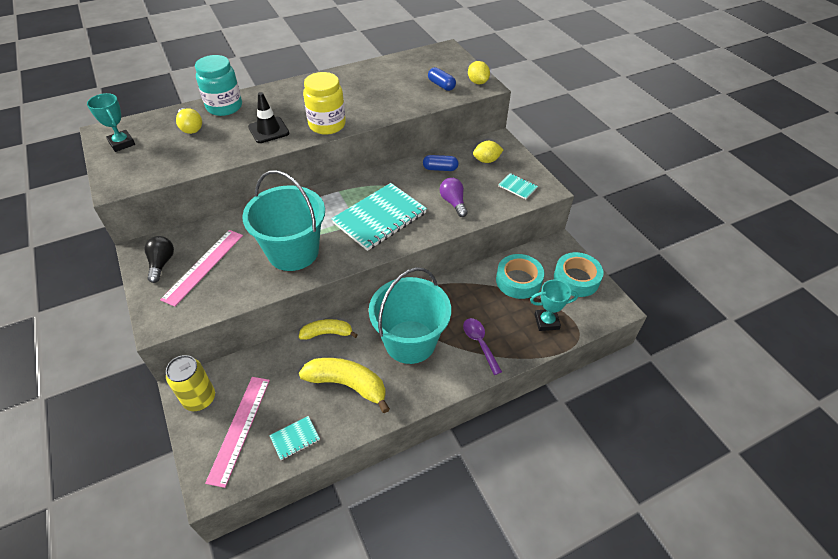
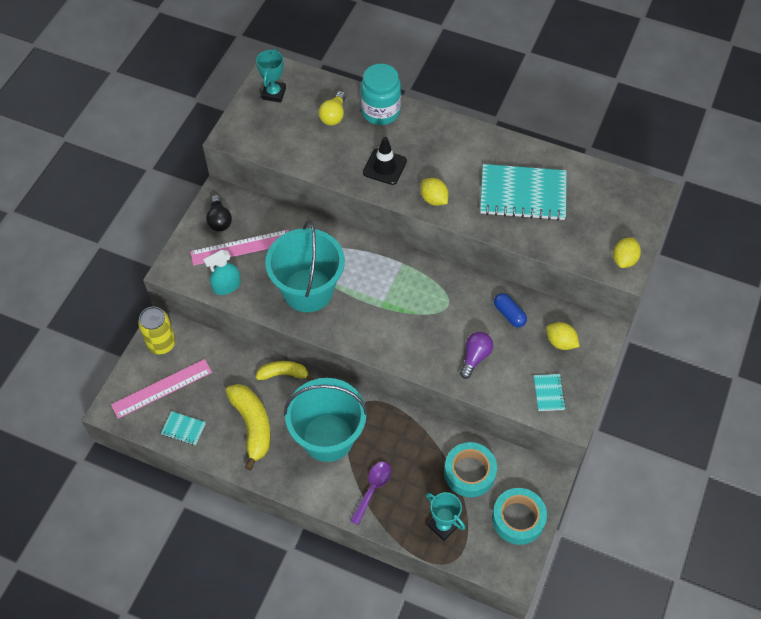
camera: 50 degrees right, 10 degrees up
(161, 263) = (219, 220): black light bulb -> black light bulb turned 120 degrees clockwise
(223, 297) = (226, 286): none -> turquoise spray bottle
(327, 125) = (434, 199): yellow jar -> yellow lemon
(327, 333) = (283, 374): yellow banana -> yellow banana turned 45 degrees counterclockwise
(380, 218) = (401, 318): turquoise notebook -> turquoise notebook (523, 194)
(441, 85) = (585, 235): blue capsule -> none

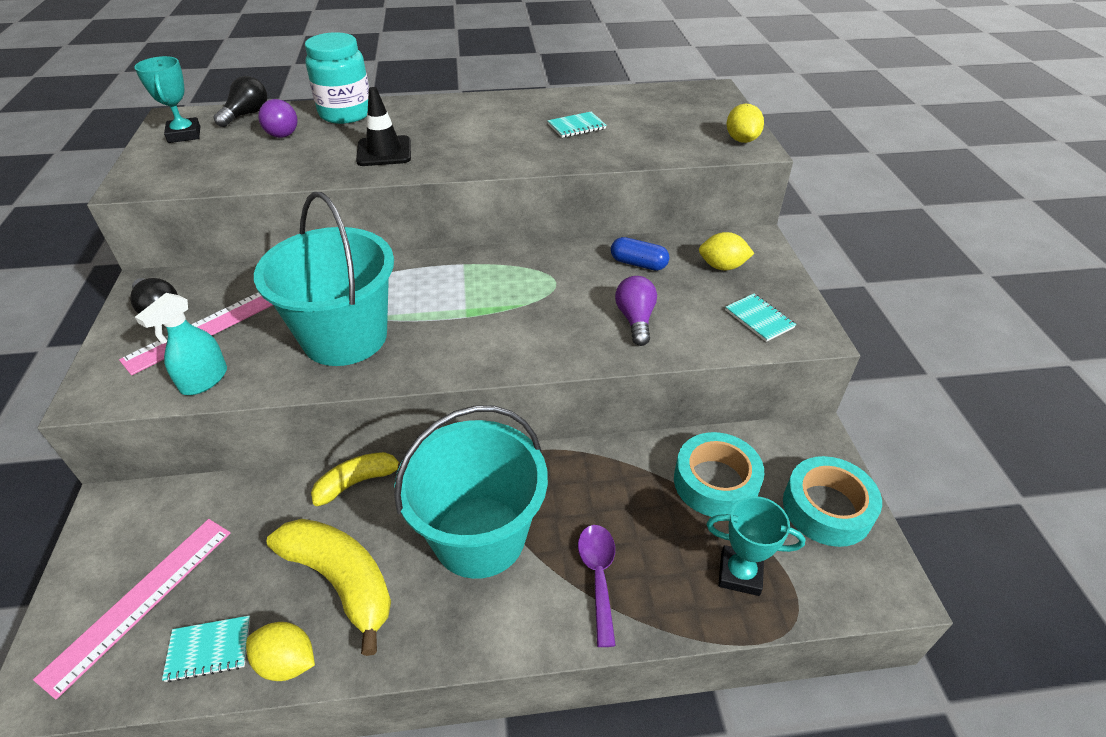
camera: 30 degrees left, 15 degrees down
(161, 343) = (117, 531): yellow can -> none
(318, 85) = (247, 115): none -> black light bulb
(333, 115) = (283, 131): yellow light bulb -> purple light bulb
(434, 199) = (471, 159): yellow lemon -> yellow lemon (287, 662)
(523, 194) = (576, 126): turquoise notebook -> turquoise notebook, size x0.44

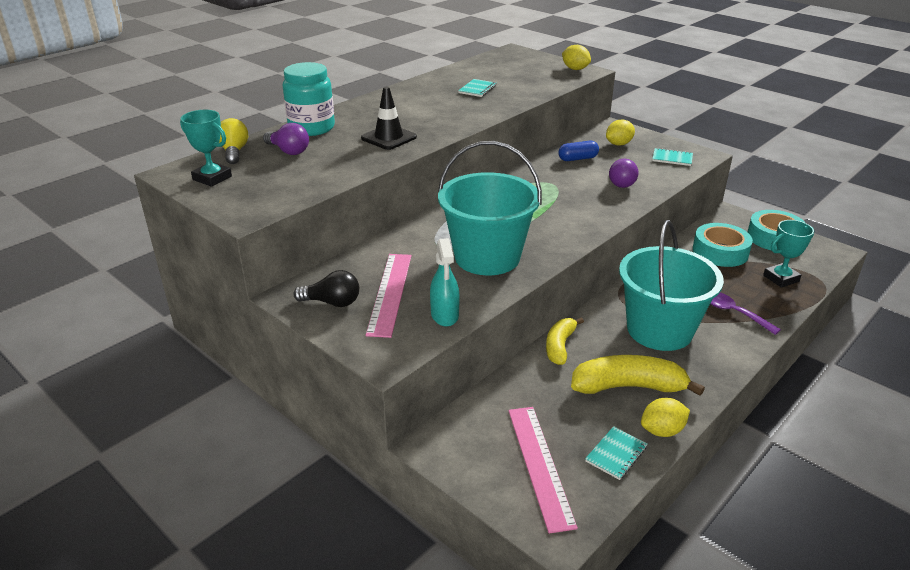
camera: 40 degrees left, 10 degrees down
(247, 115) = (234, 152): black light bulb -> yellow light bulb
(635, 319) = (620, 182): purple light bulb -> purple light bulb turned 135 degrees counterclockwise

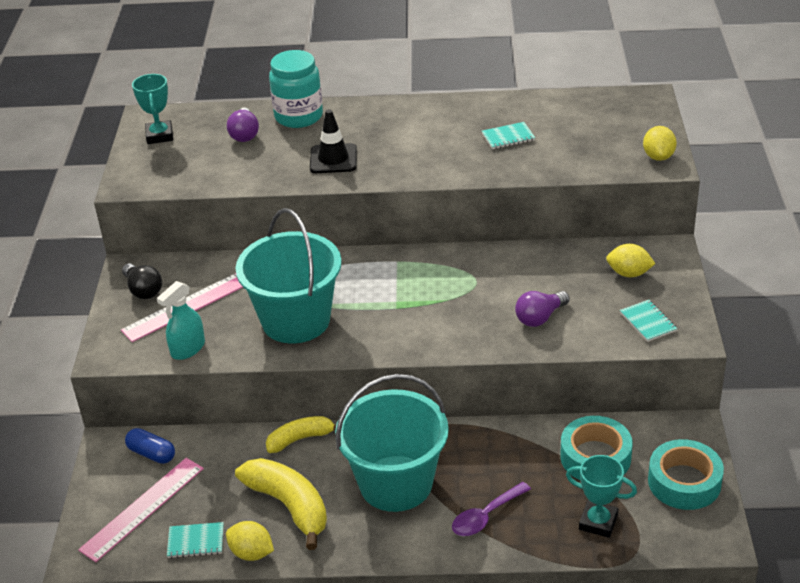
camera: 50 degrees right, 5 degrees up
(234, 152) = (210, 115): yellow light bulb -> none
(578, 159) = (553, 267): blue capsule -> blue capsule (152, 454)
(733, 312) = (486, 516): purple spoon -> purple spoon turned 135 degrees counterclockwise

